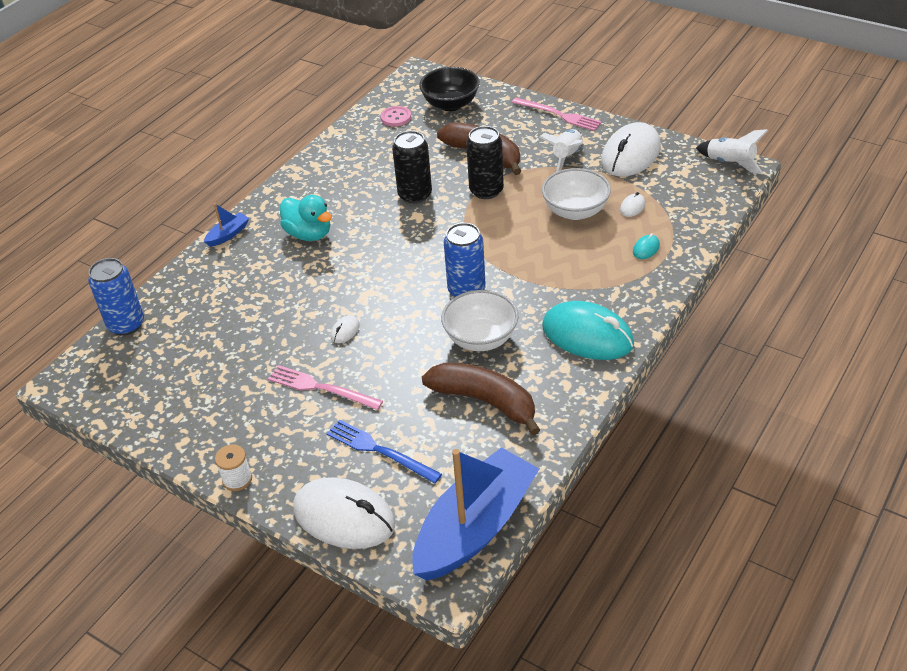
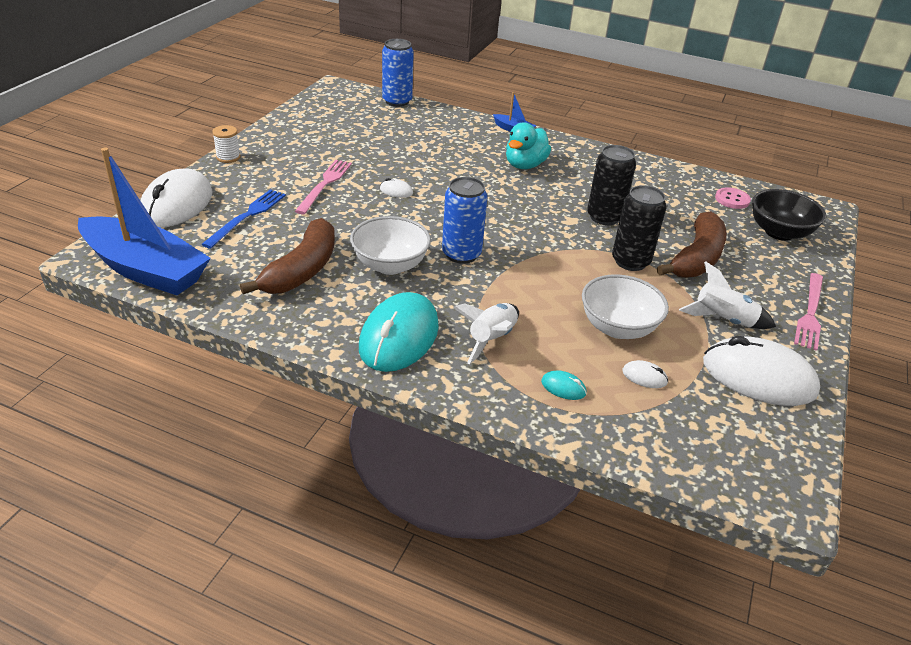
camera: 75 degrees right, 5 degrees down
(730, 163) = (792, 485): white rocket -> white rocket (491, 339)

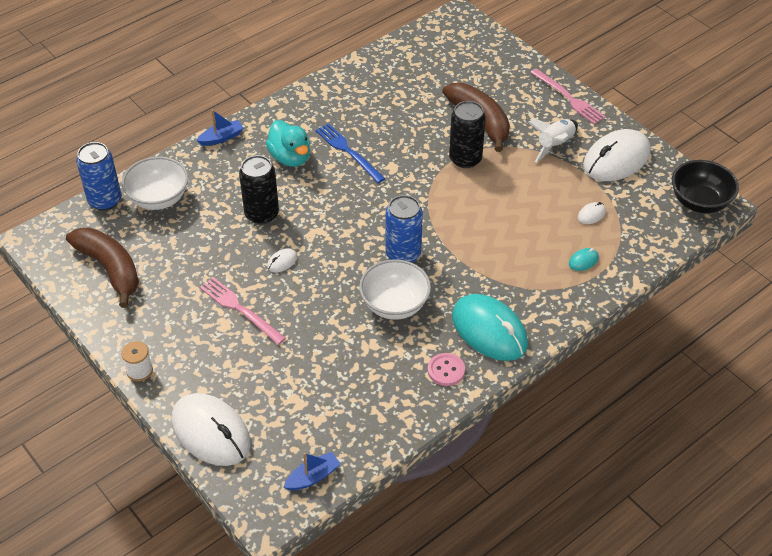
camera: 60 degrees left, 10 degrees up
(145, 269) = (312, 477): blue boat -> blue boat, size x0.41
(247, 216) = (264, 382): blue fork -> blue fork (348, 151)
(302, 270) = (372, 365): brown banana -> brown banana (110, 269)
(491, 339) = (516, 278): white rocket -> none
(604, 217) = (399, 145): black can -> black can (262, 214)
(618, 327) = (536, 203): white bowl -> white bowl (159, 198)
(732, 199) = (417, 59): pink button -> pink button (446, 370)
(779, 232) = (473, 59): black bowl -> black bowl (699, 202)

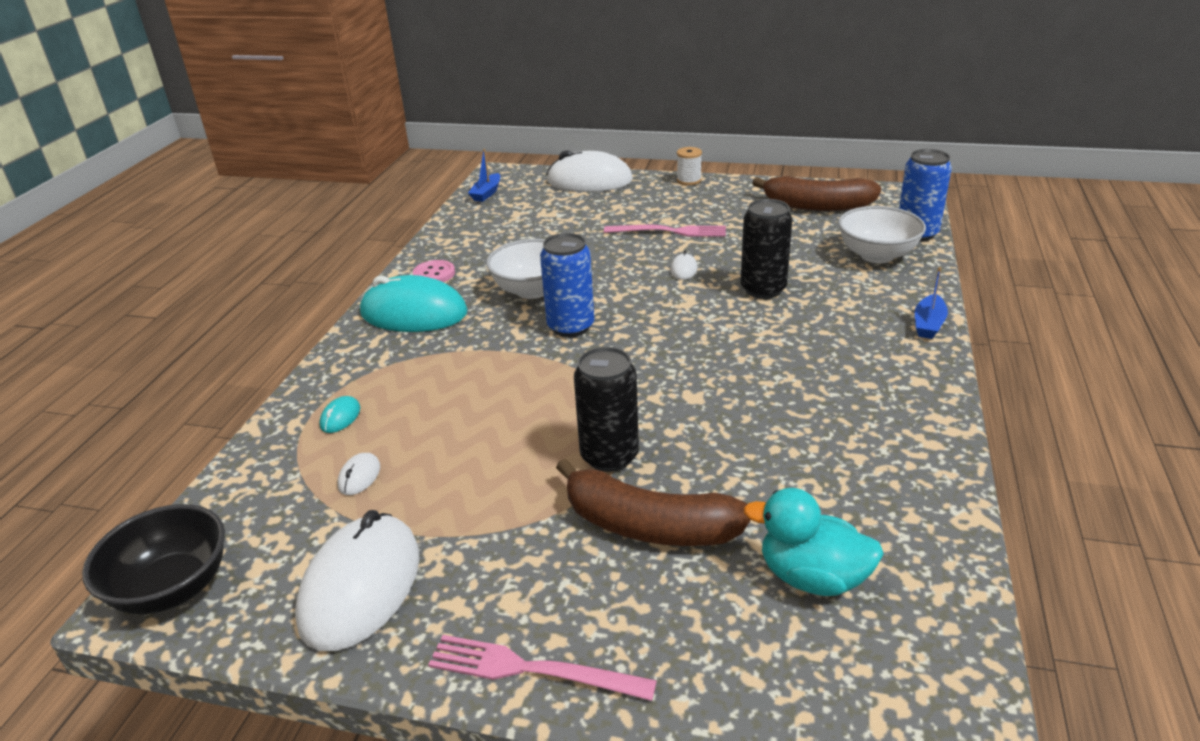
camera: 145 degrees right, 15 degrees down
(290, 157) = (823, 345): turquoise duck -> turquoise duck (812, 577)
(348, 151) = (770, 385): blue fork -> none
(555, 145) = (488, 553): white rocket -> none

